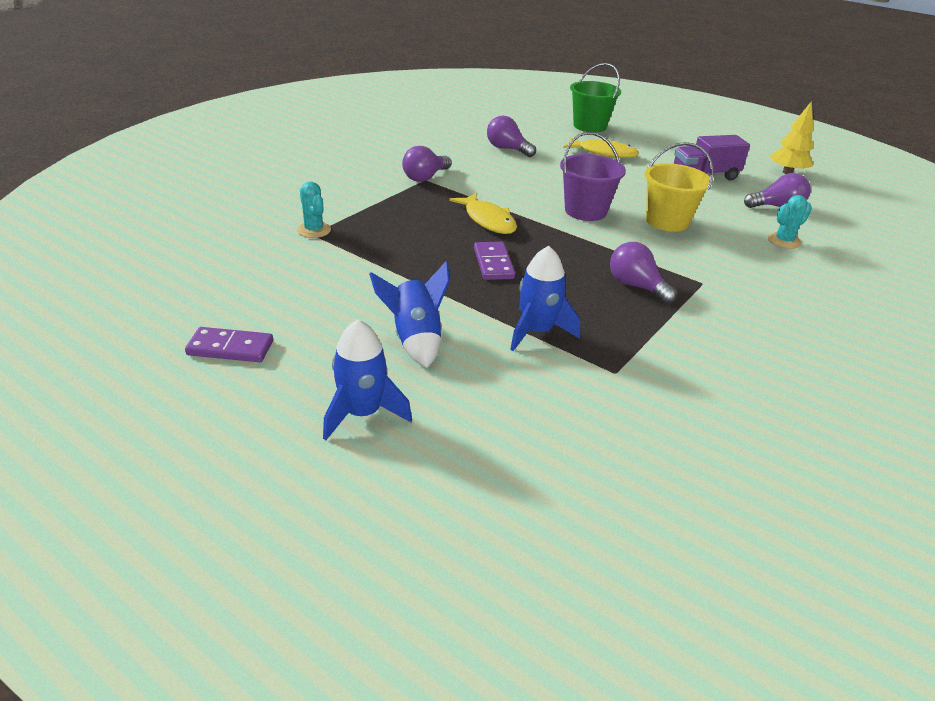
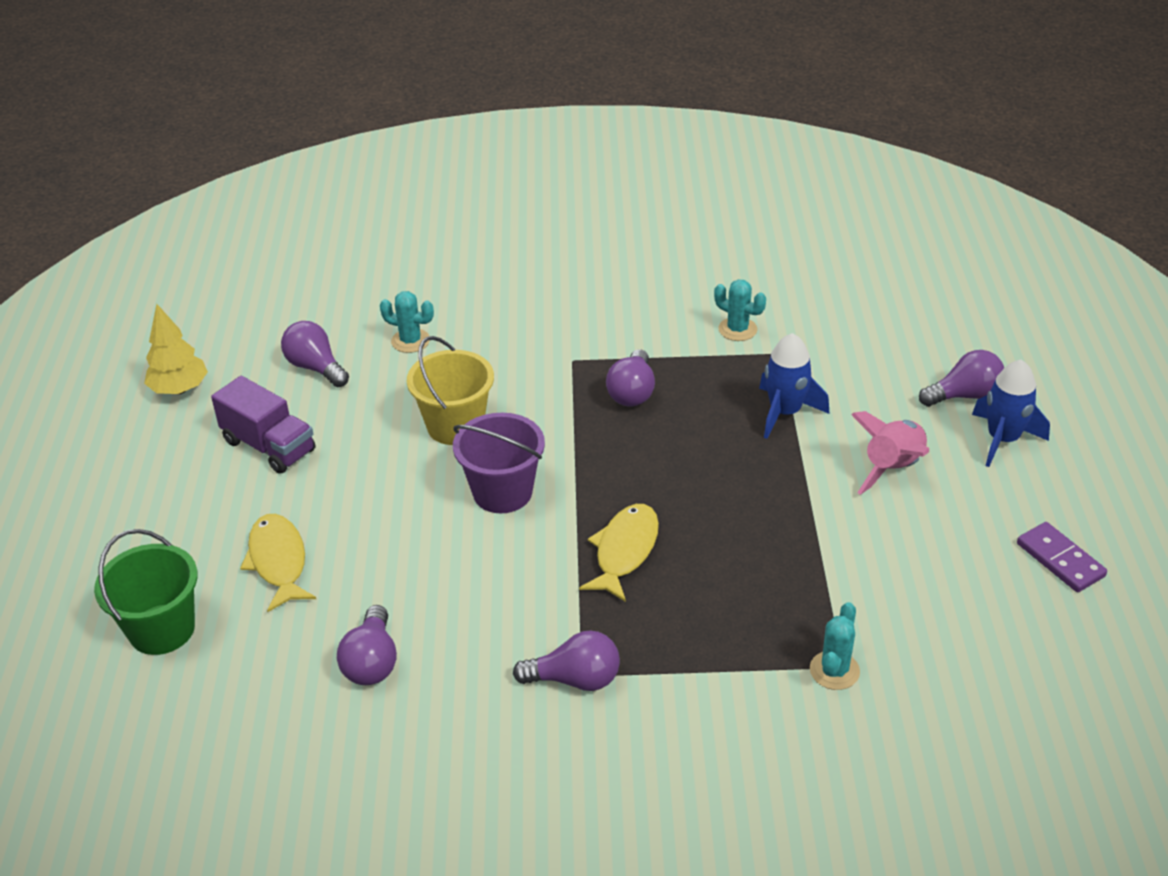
camera: 125 degrees left, 5 degrees up
(415, 339) = (892, 468): blue rocket -> pink rocket
(438, 434) = (964, 395): none -> purple light bulb
(493, 263) = (712, 494): purple domino -> none
(673, 370) = (737, 329): none -> turquoise cactus

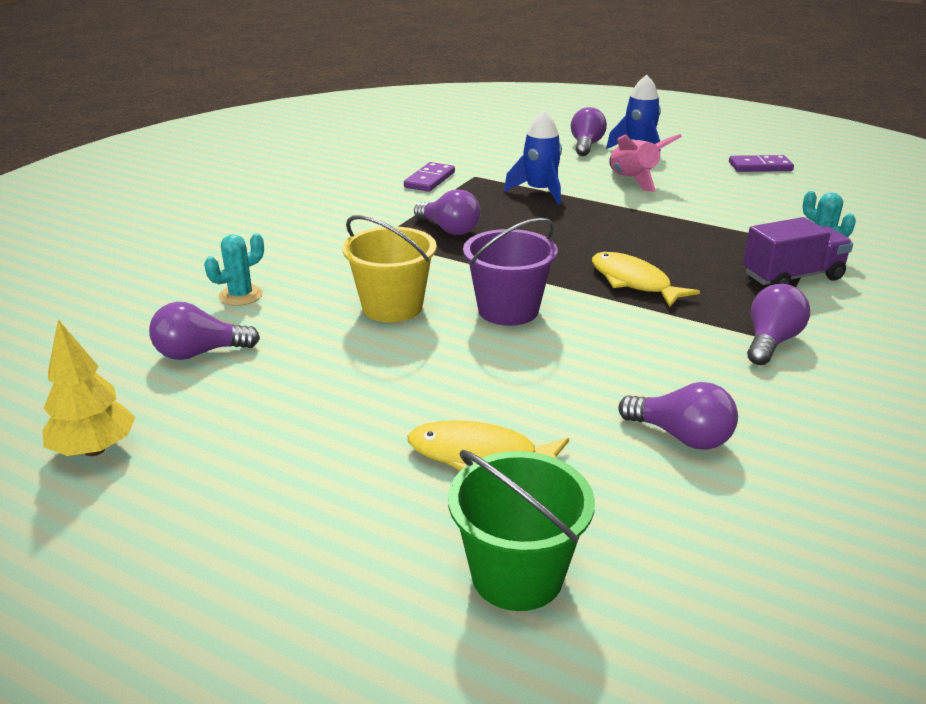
camera: 60 degrees left, 10 degrees down
(269, 446) = (285, 413): purple truck -> purple truck (792, 277)
(737, 329) = (429, 180): turquoise cactus -> purple domino

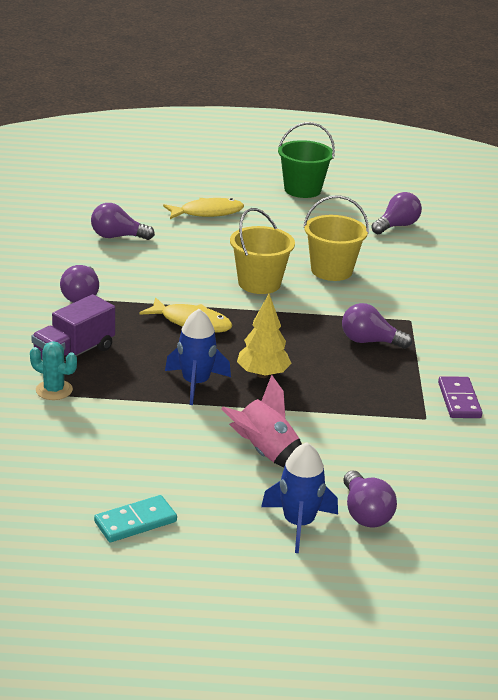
camera: 150 degrees right, 0 degrees up
(94, 449) = (372, 185): yellow tree -> yellow tree (262, 374)
(240, 296) = (430, 259): turquoise cactus -> none
(508, 310) = (259, 283): purple bucket -> yellow bucket
(517, 575) = (161, 183): green bucket -> green bucket (302, 190)
(540, 192) = (342, 409): blue rocket -> blue rocket (195, 383)
(760, 166) = (135, 522): purple domino -> turquoise domino

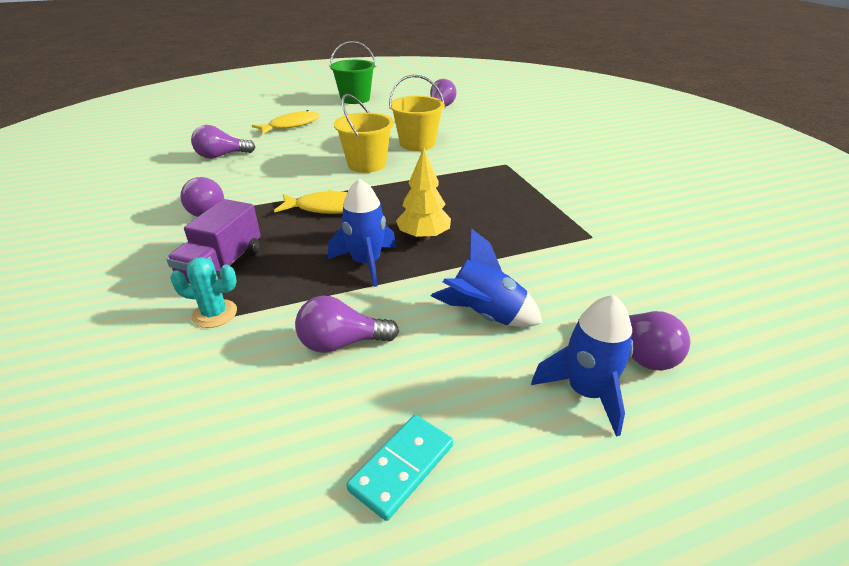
camera: 20 degrees left, 5 degrees up
(265, 453) = (485, 316): pink rocket -> blue rocket
(369, 341) = (490, 187): purple light bulb -> purple light bulb (341, 343)
(459, 400) = (602, 214): purple domino -> none

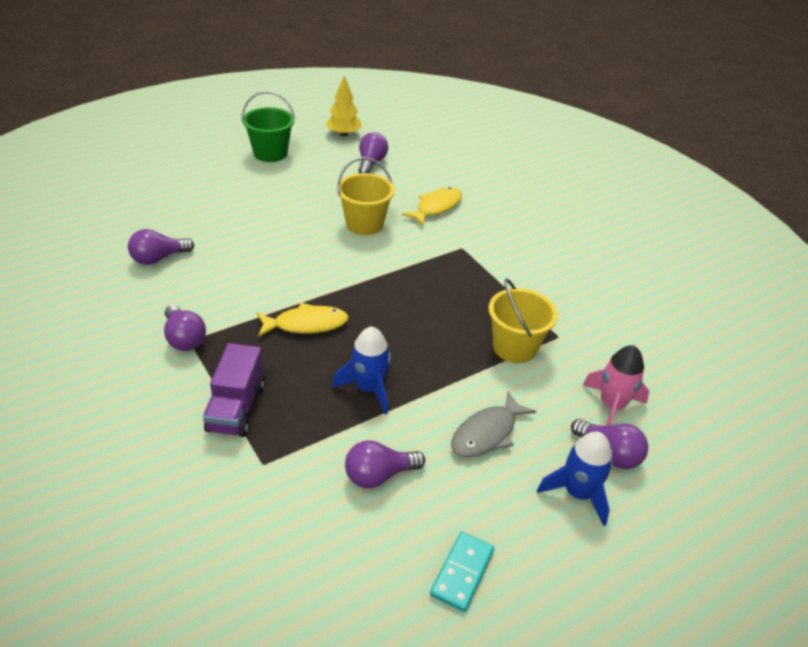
camera: 15 degrees left, 5 degrees up
(214, 314) = (256, 460): turquoise cactus -> none
(291, 125) = (215, 203): yellow fish -> yellow fish (436, 207)
(366, 164) = (322, 259): yellow bucket -> yellow bucket (514, 347)
(423, 237) = (410, 352): yellow tree -> yellow tree (343, 134)
(485, 316) = (487, 433): blue rocket -> grey fish
(646, 304) = (611, 406): none -> pink rocket

